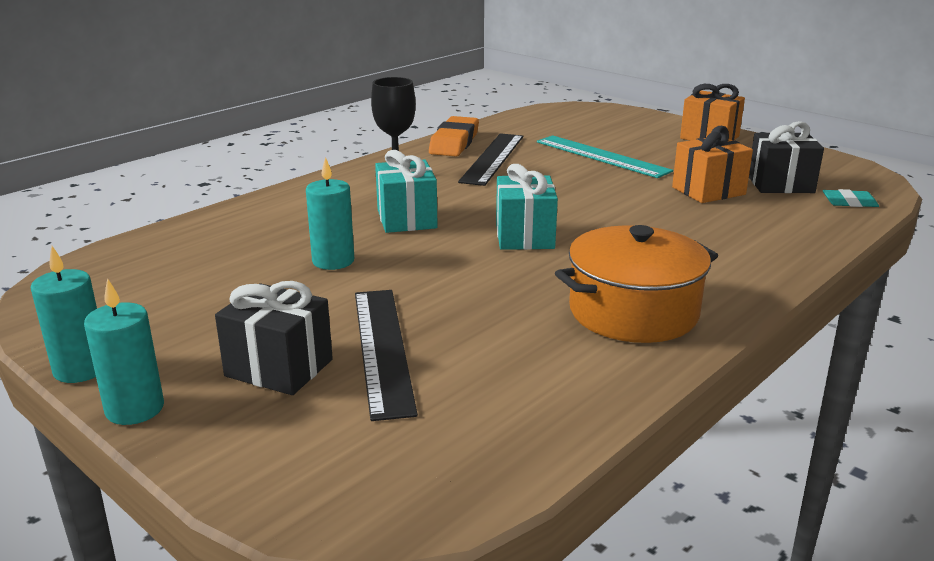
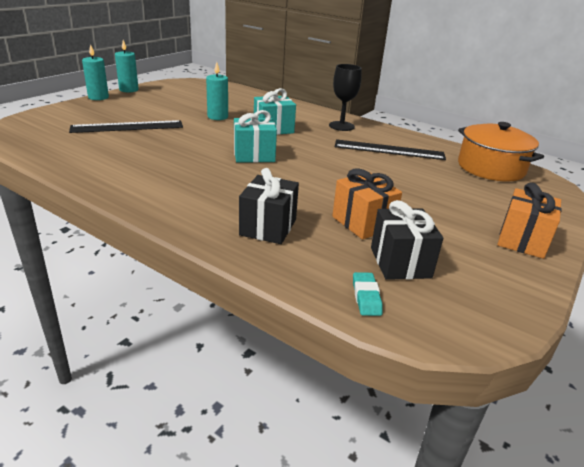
camera: 80 degrees right, 5 degrees up
(279, 368) = (118, 112): black gift -> black gift (268, 227)
(454, 143) = (413, 140): orange eraser -> none
(602, 156) = (422, 185): turquoise ruler -> none
(633, 312) = (149, 178): orange pot -> orange pot (490, 168)

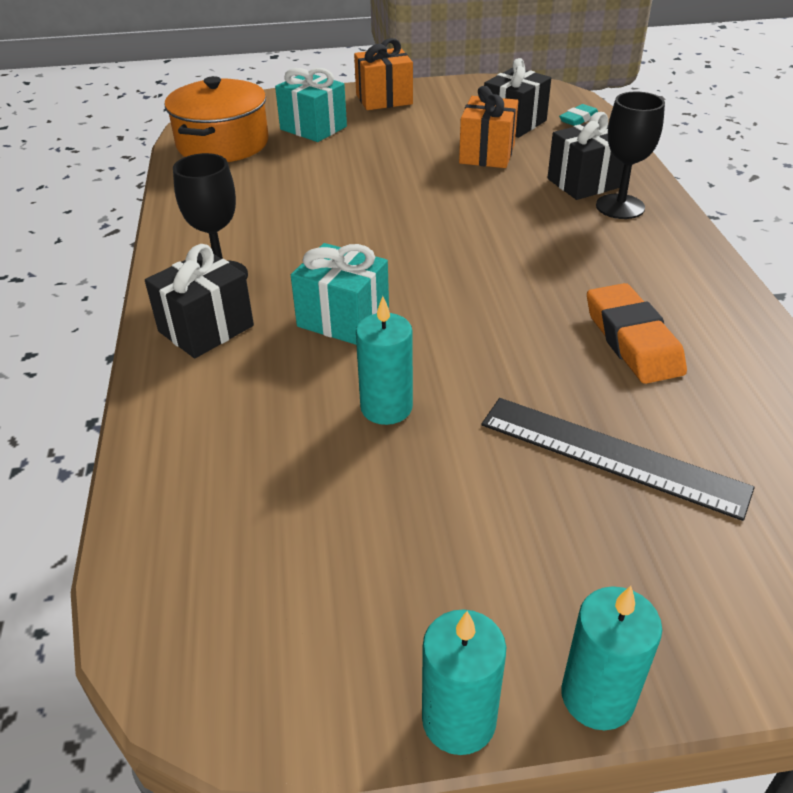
camera: 130 degrees left, 10 degrees up
(148, 156) = (632, 340): none -> orange eraser
(223, 218) = (620, 207): none -> black goblet
(254, 155) = (466, 274): turquoise gift -> turquoise gift (313, 128)
(310, 115) = (206, 328): none -> black gift
(389, 150) = (267, 208): black ruler -> none

